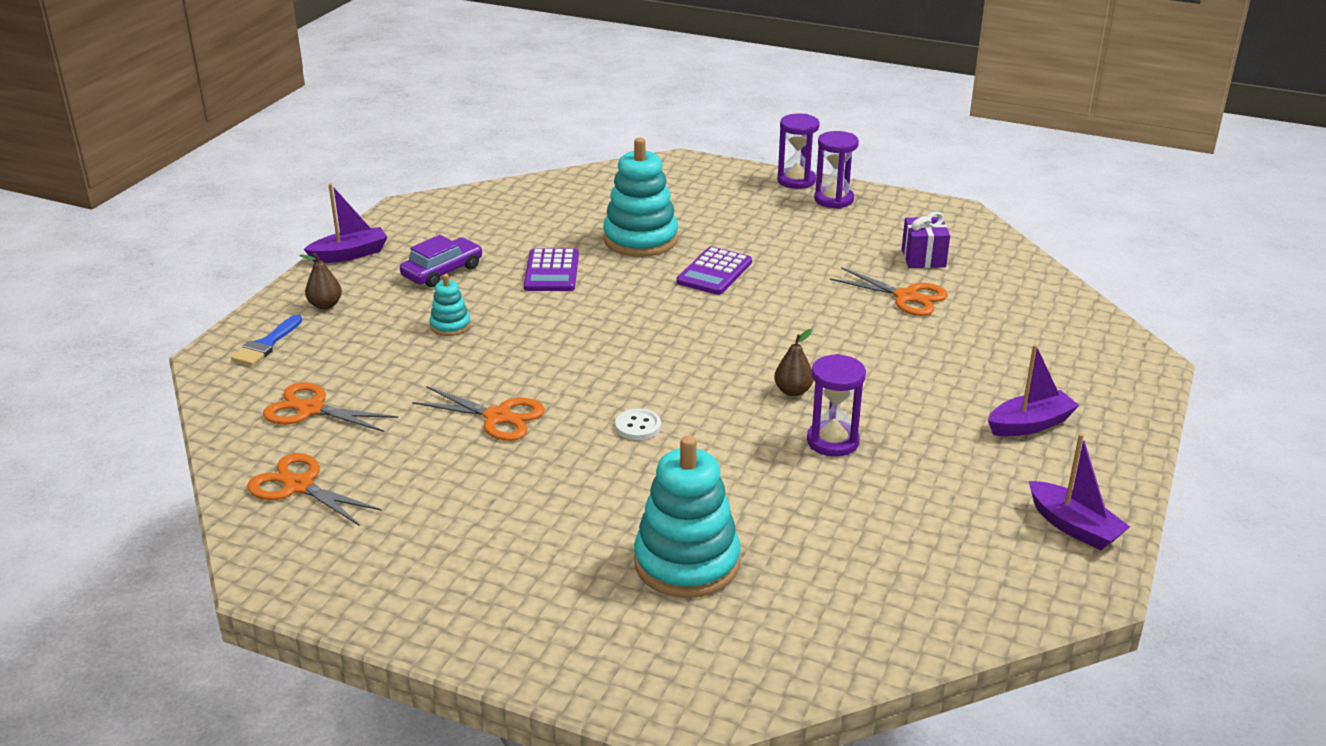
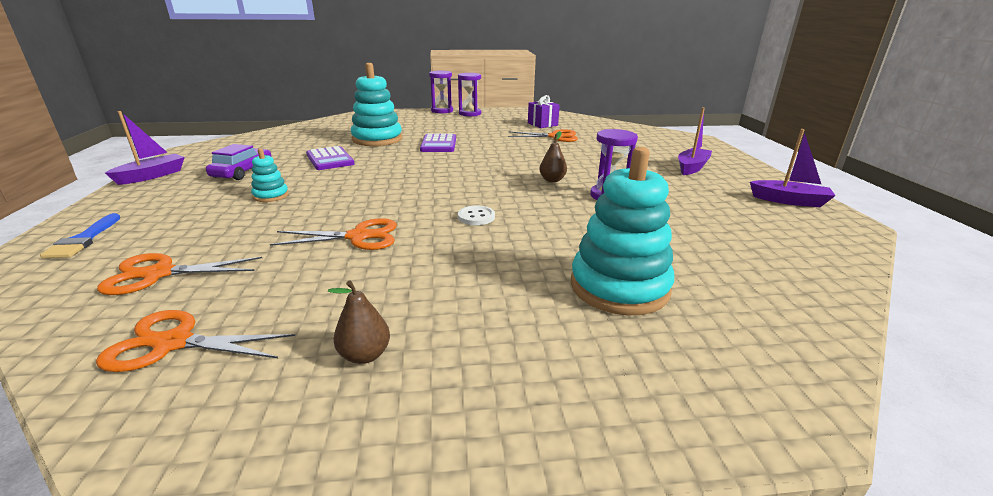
camera: 30 degrees left, 5 degrees down
(325, 305) = (141, 205): brown pear -> brown pear (365, 355)

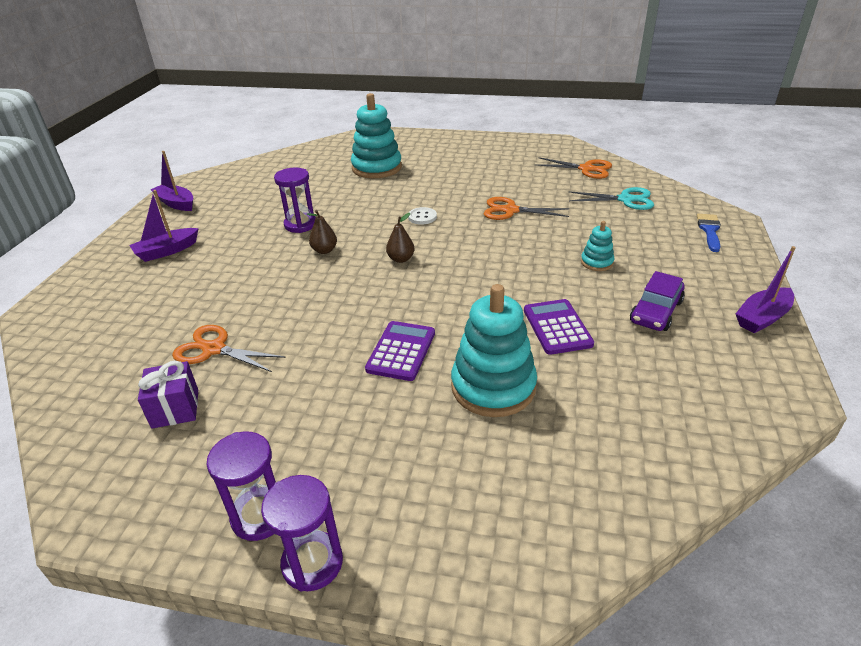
camera: 160 degrees left, 10 degrees up
(158, 274) = (625, 199): orange scissors -> turquoise scissors
(365, 355) = (504, 158): brown pear -> brown pear (401, 259)

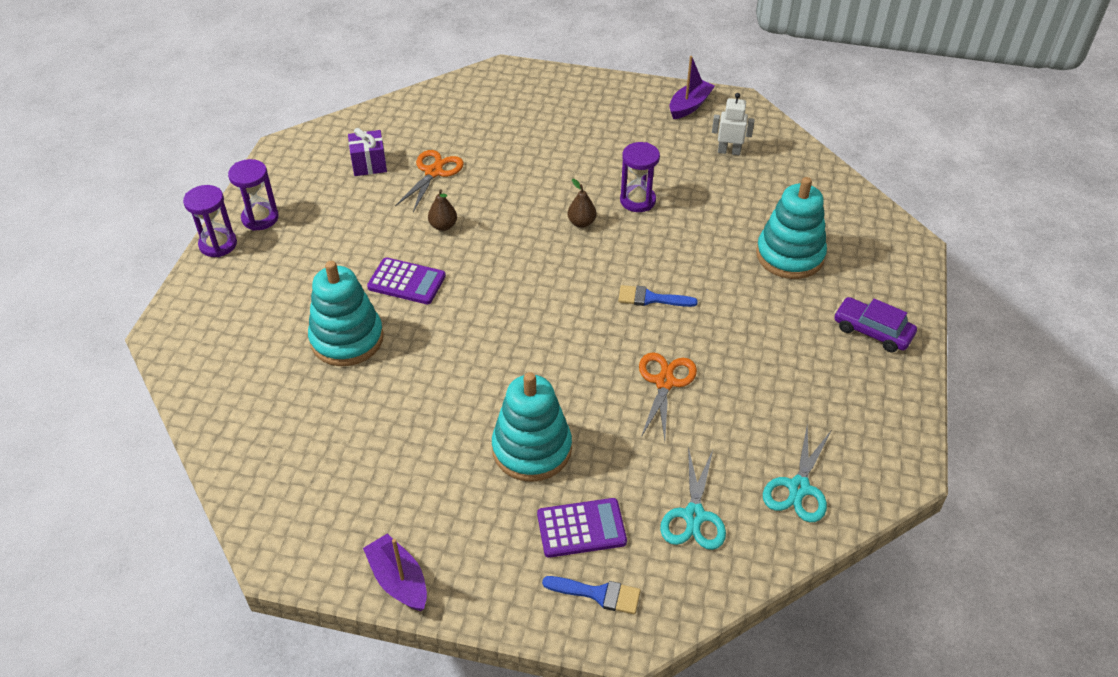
camera: 90 degrees right, 10 degrees up
(167, 251) = (591, 118): purple boat -> none
(248, 187) = (729, 151): none -> white robot
(401, 259) = (558, 280): brown pear -> brown pear (443, 226)
(422, 217) = (651, 298): white button -> blue brush
(557, 327) = (418, 394): purple calculator -> purple calculator (581, 528)
(586, 169) = (798, 488): orange scissors -> turquoise scissors
(596, 262) = (532, 449): turquoise stacking toy -> turquoise stacking toy, size x2.07
(655, 311) = (428, 482): purple car -> purple car (872, 331)

